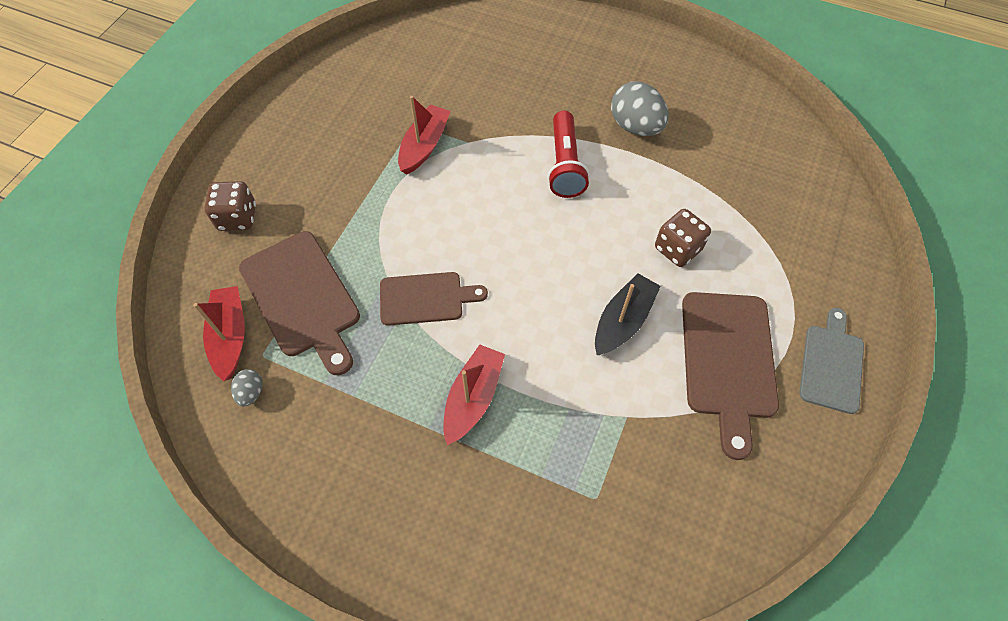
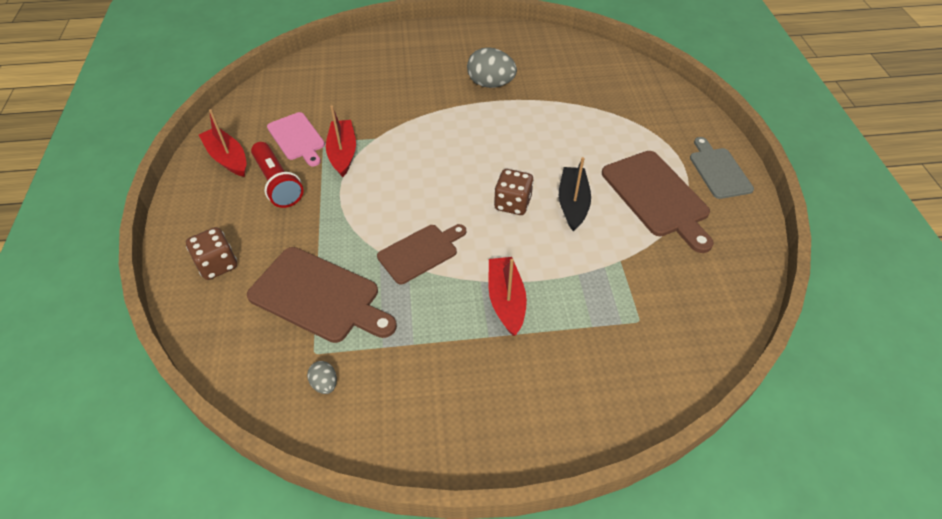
camera: 30 degrees left, 10 degrees down
(230, 336) = (275, 352): red boat -> red boat (228, 158)
(392, 108) = (297, 138): none -> pink cutting board
(564, 165) = (459, 125): red flashlight -> red flashlight (277, 184)
(677, 249) = (575, 145): brown dice -> brown dice (512, 204)

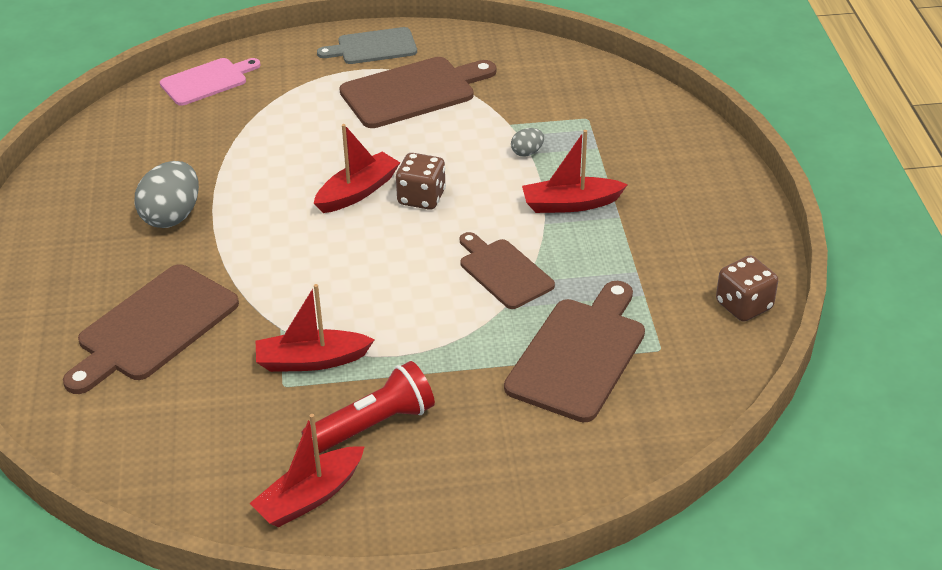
camera: 90 degrees left, 10 degrees down
(217, 264) = (534, 464): brown dice -> brown dice (744, 305)
(297, 138) = (269, 417): pink cutting board -> pink cutting board (207, 81)
(325, 384) = (699, 335): grey egg -> grey egg (527, 152)
(385, 86) = (153, 327): none -> brown cutting board
(519, 168) = (357, 192): none -> red boat
(572, 203) = (422, 152): black boat -> none

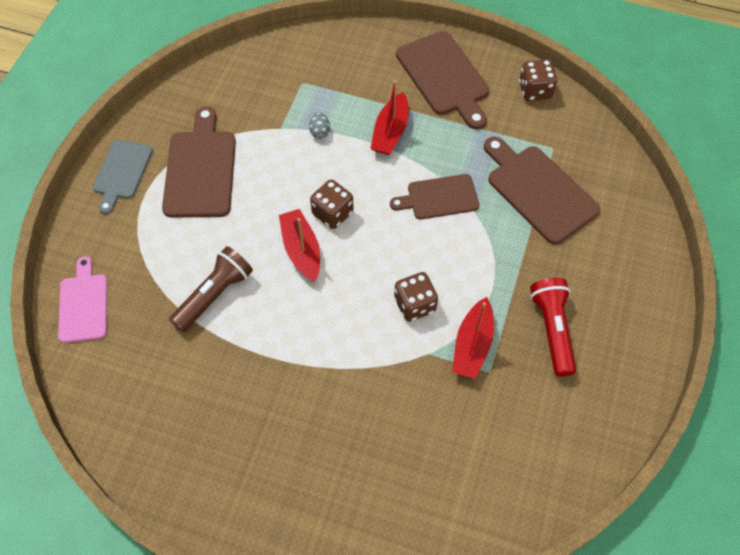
camera: 65 degrees left, 20 degrees up
(153, 327) = (384, 440): brown cutting board -> brown cutting board (444, 77)
(172, 216) = (255, 387): grey egg -> none
(265, 154) = (214, 295): none -> brown flashlight
(310, 497) = (602, 391): red boat -> none
(339, 298) = (415, 305): none -> brown dice

